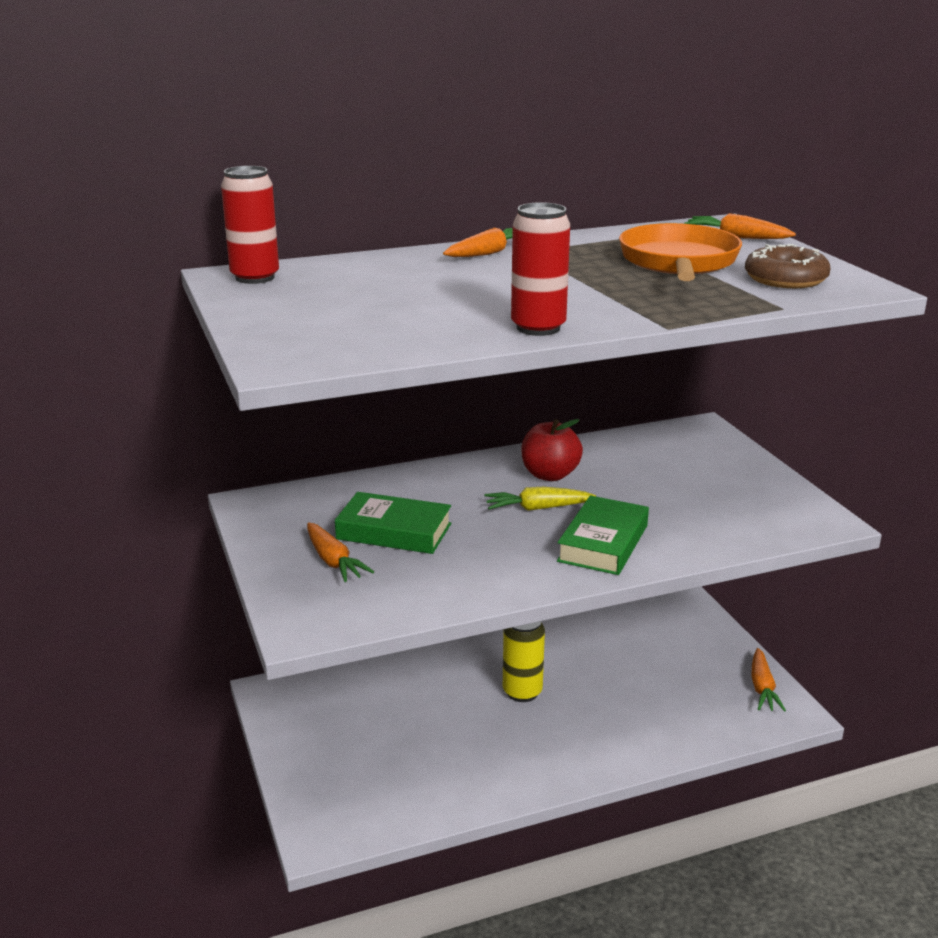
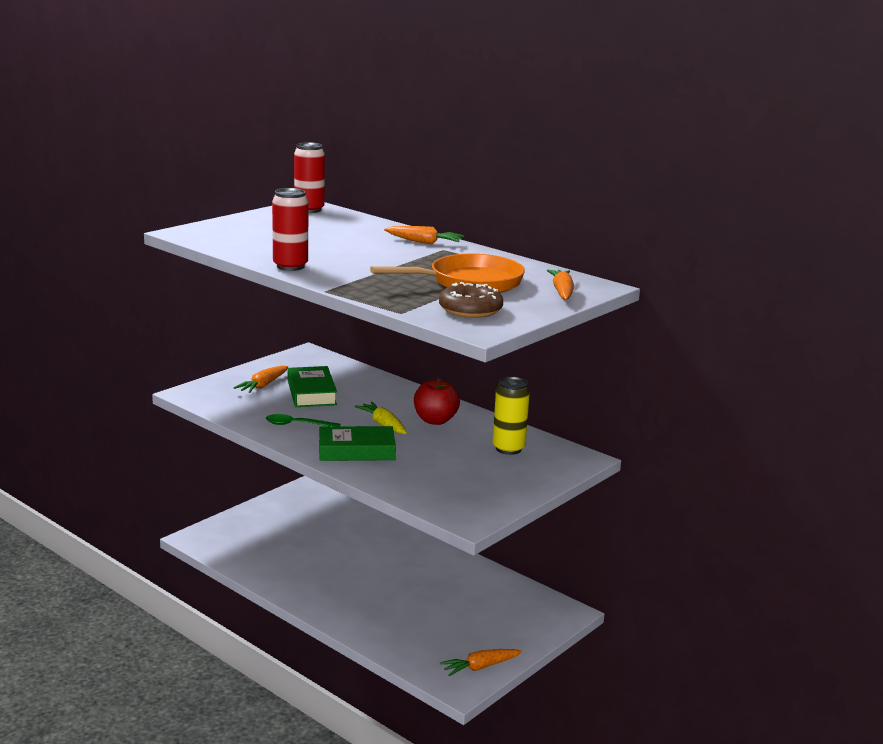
camera: 60 degrees right, 5 degrees down
(492, 565) = (297, 424): none -> green spoon
(522, 692) = (382, 569): yellow can -> yellow can (508, 449)

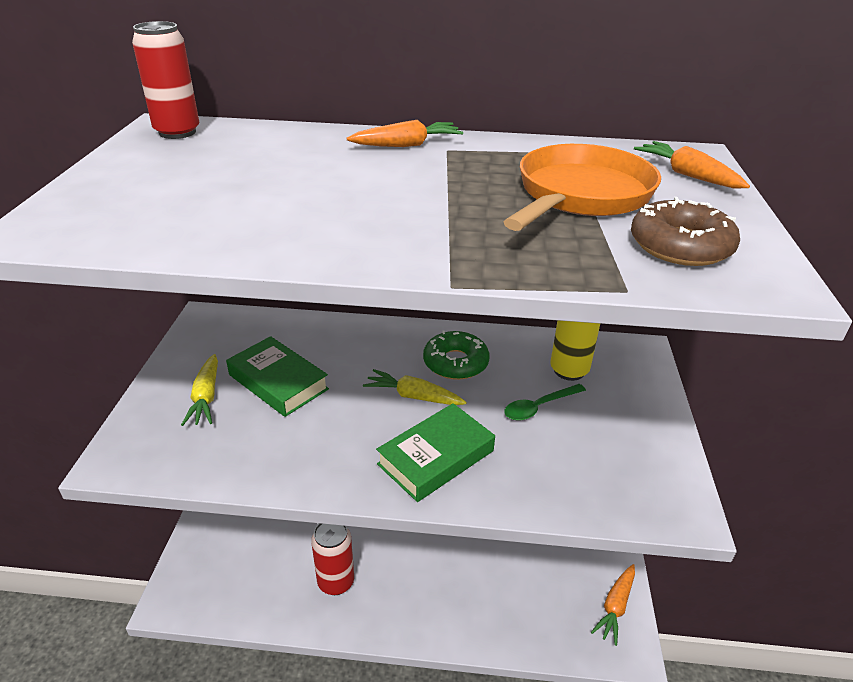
camera: 35 degrees left, 15 degrees up
(263, 385) = (206, 397): orange carrot -> yellow carrot
(290, 266) = (316, 250): red can -> red can (336, 582)
(297, 424) = (320, 448): green spoon -> green spoon (539, 407)
(435, 420) = (455, 363): red apple -> green donut

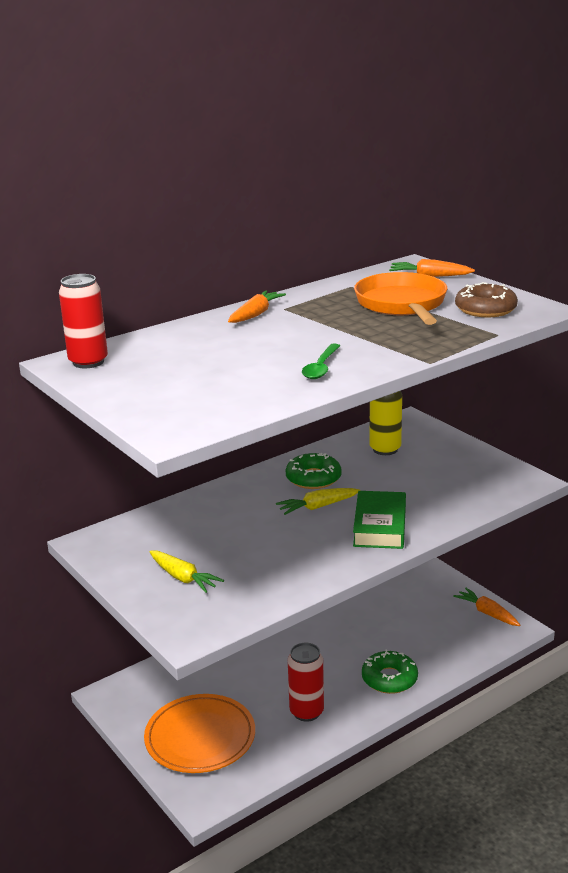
camera: 40 degrees left, 10 degrees down
(240, 540) = (200, 738): none -> orange plate
(278, 382) = (217, 545): green book -> none
(439, 605) = (389, 679): none -> green donut
(539, 407) = (396, 475): green spoon -> green spoon (321, 367)
(615, 606) = (487, 613): orange carrot -> orange carrot turned 150 degrees clockwise

